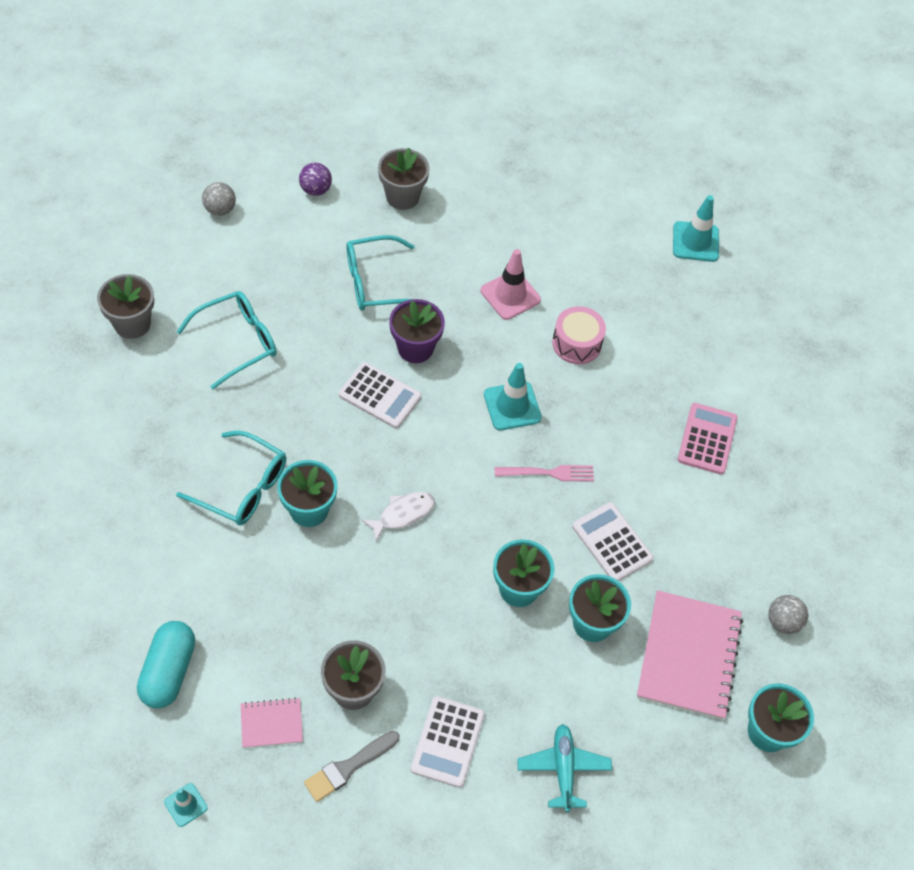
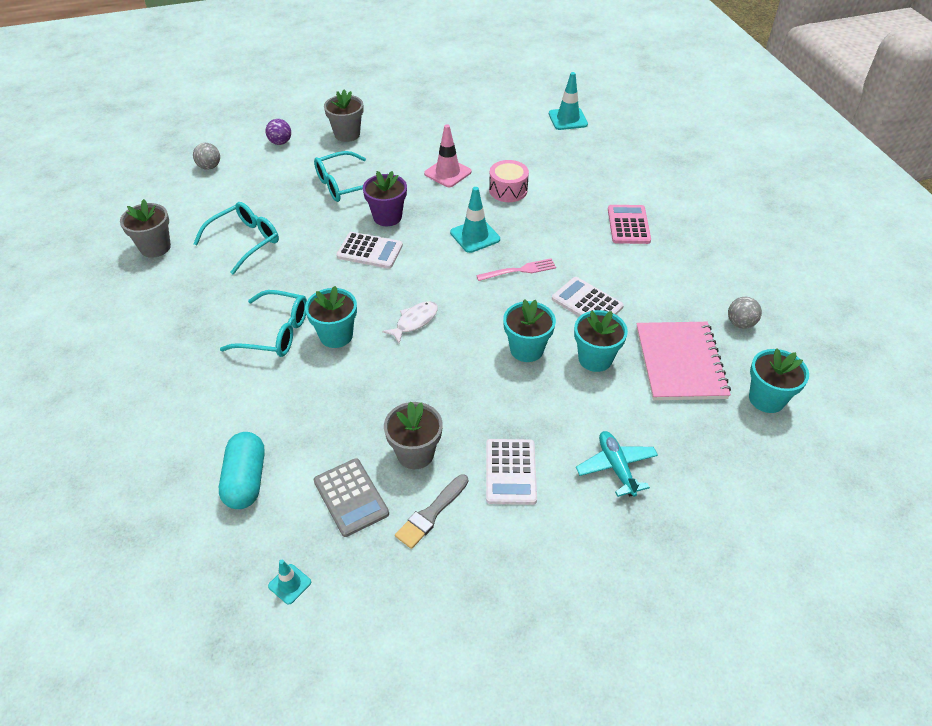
camera: 10 degrees left, 10 degrees down
(271, 724) = (351, 497): pink notebook -> grey calculator

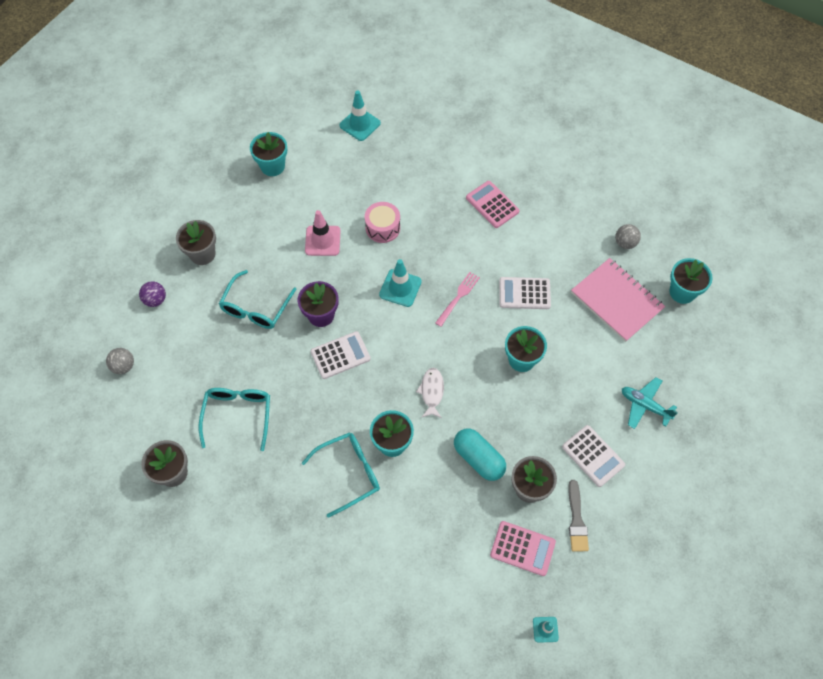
camera: 40 degrees left, 15 degrees up
(246, 480) = (449, 591): turquoise capsule -> turquoise capsule (478, 459)
(351, 497) = (522, 548): grey calculator -> pink calculator
(595, 359) = (567, 335): turquoise flower pot -> turquoise flower pot (272, 166)

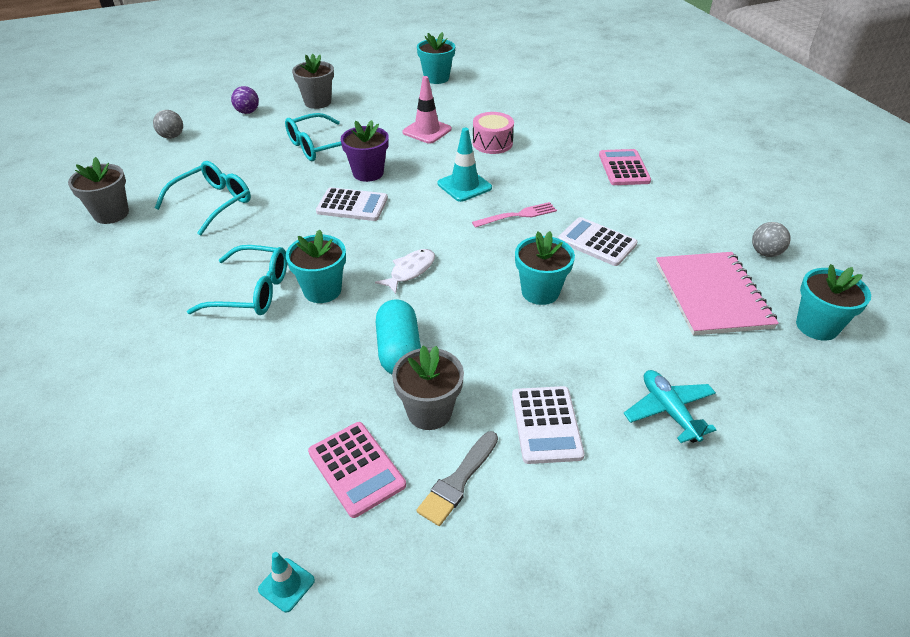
camera: 35 degrees right, 20 degrees down
(360, 124) = (541, 81): turquoise traffic cone -> none

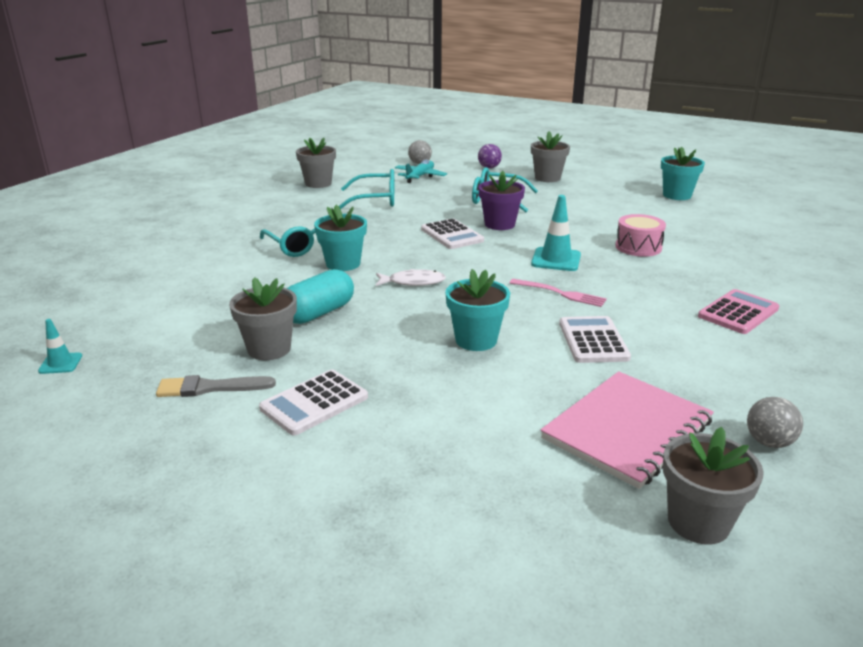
camera: 50 degrees right, 15 degrees down
(356, 469) = (183, 345): pink calculator -> none
(427, 131) = (597, 220): pink traffic cone -> none
(669, 411) = (411, 461): turquoise plane -> turquoise plane (420, 177)
(817, 326) = (698, 522): turquoise flower pot -> grey flower pot

